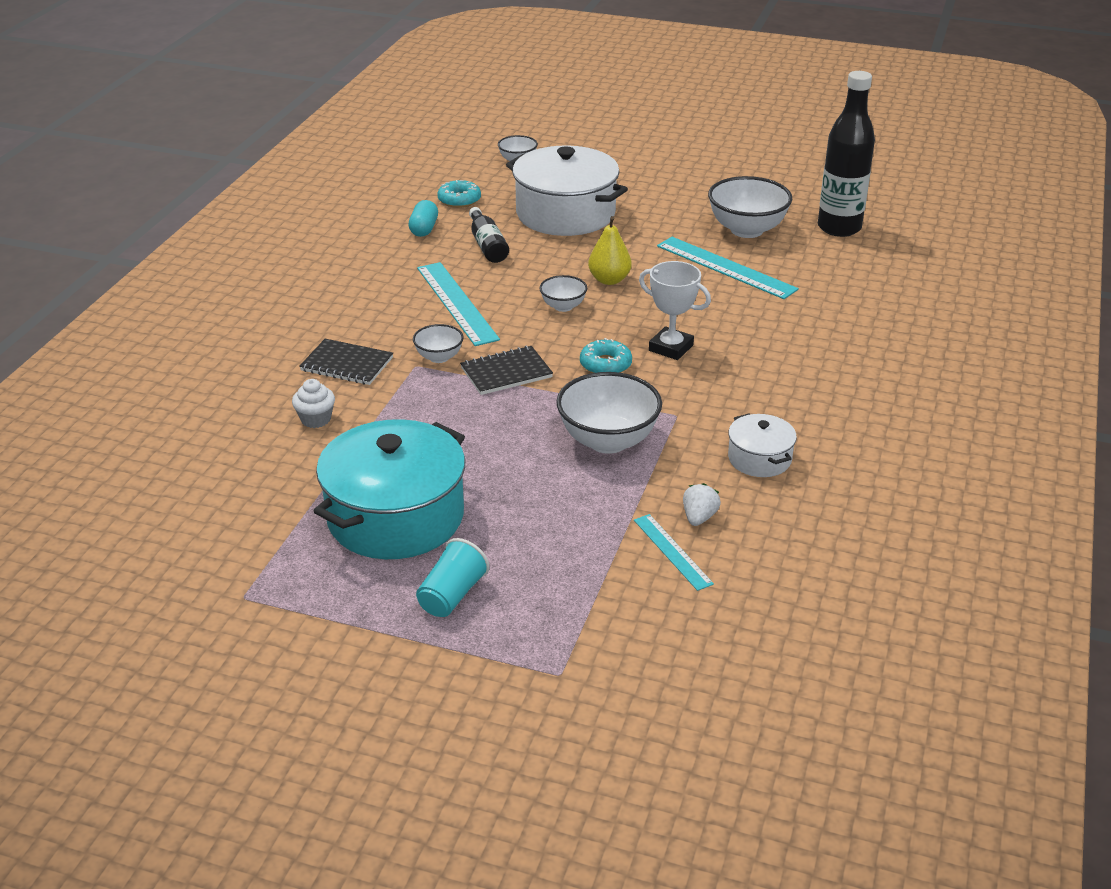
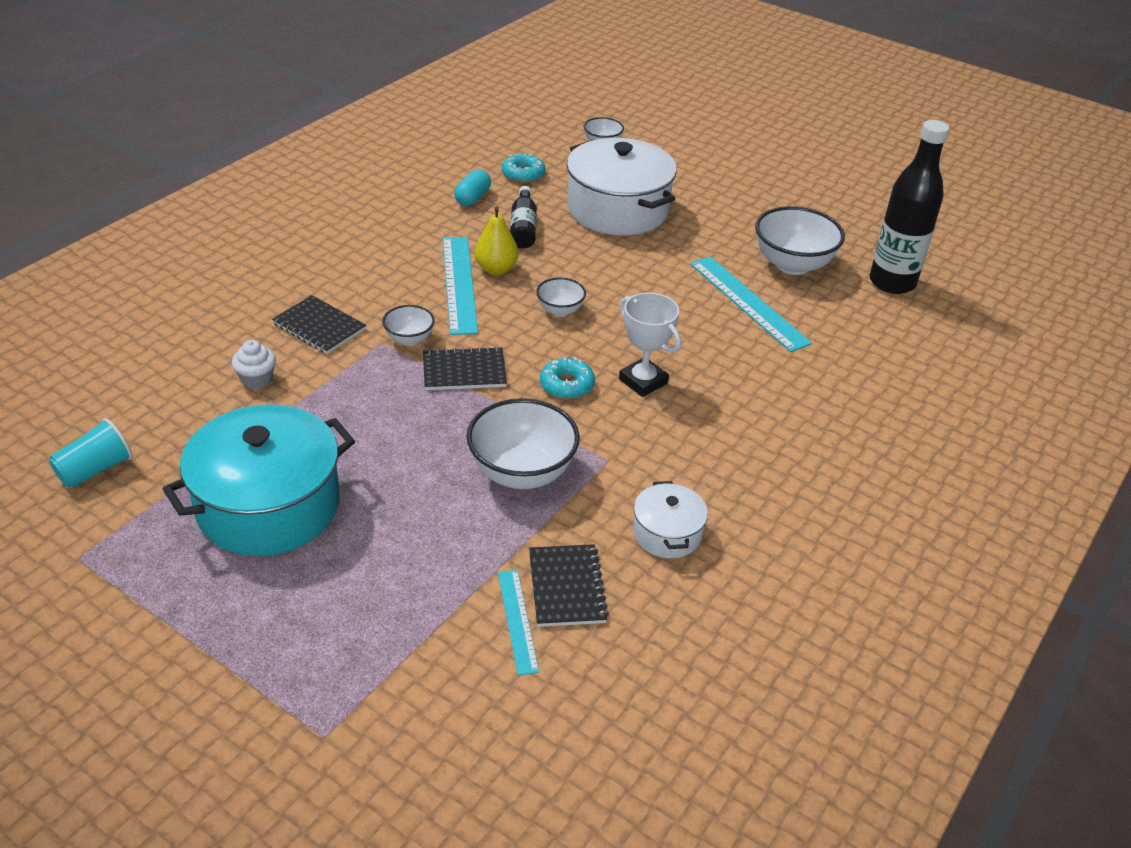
camera: 15 degrees right, 5 degrees up
(452, 595) = (271, 610): turquoise cup -> turquoise cup (95, 470)
(609, 280) = (622, 291): yellow pear -> yellow pear (496, 269)
(699, 517) = (566, 587): white strawberry -> black notebook

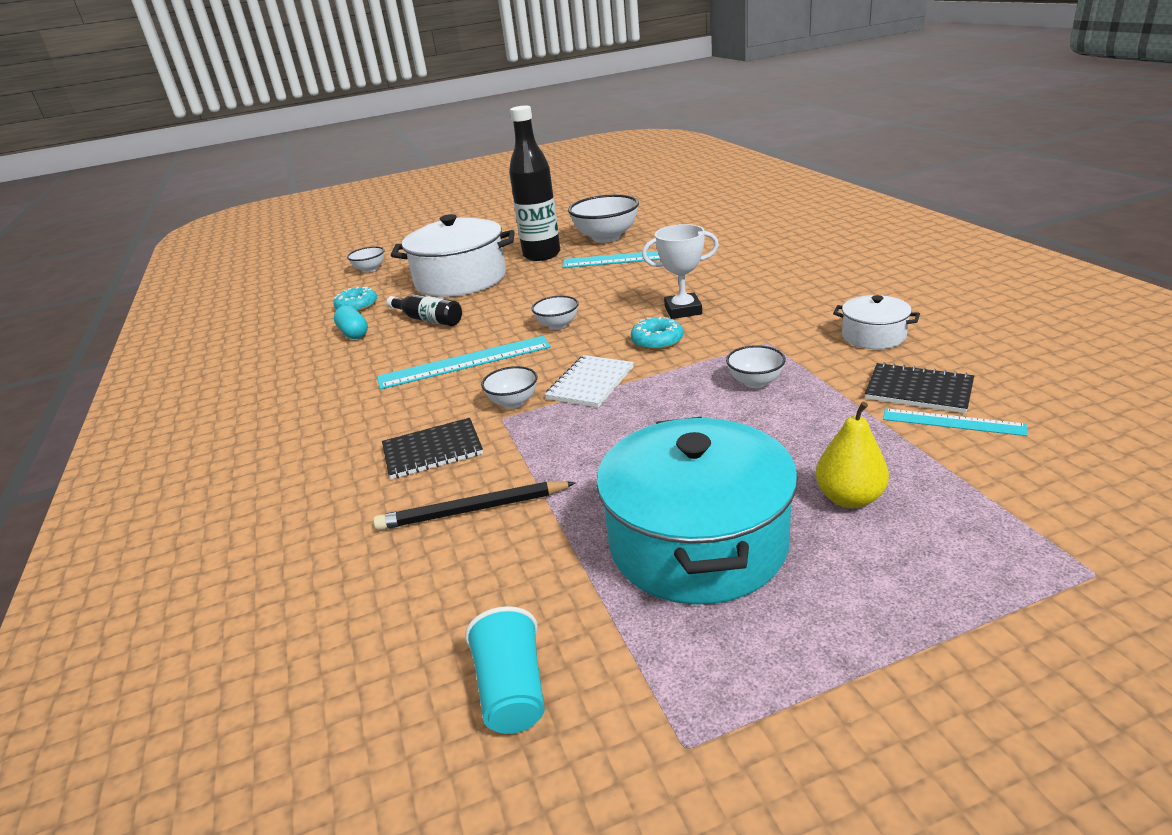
camera: 50 degrees left, 10 degrees down
(257, 379) = (472, 510): white cupcake -> black pencil
(459, 284) = (465, 362): turquoise ruler -> turquoise ruler turned 45 degrees counterclockwise
(464, 371) = (590, 383): black notebook -> white notebook
(496, 269) = (467, 341): yellow pear -> yellow pear (849, 498)
(522, 473) = (755, 382): white bowl -> white bowl, size x0.53
(892, 282) = (661, 215): black bottle -> black bottle (541, 255)

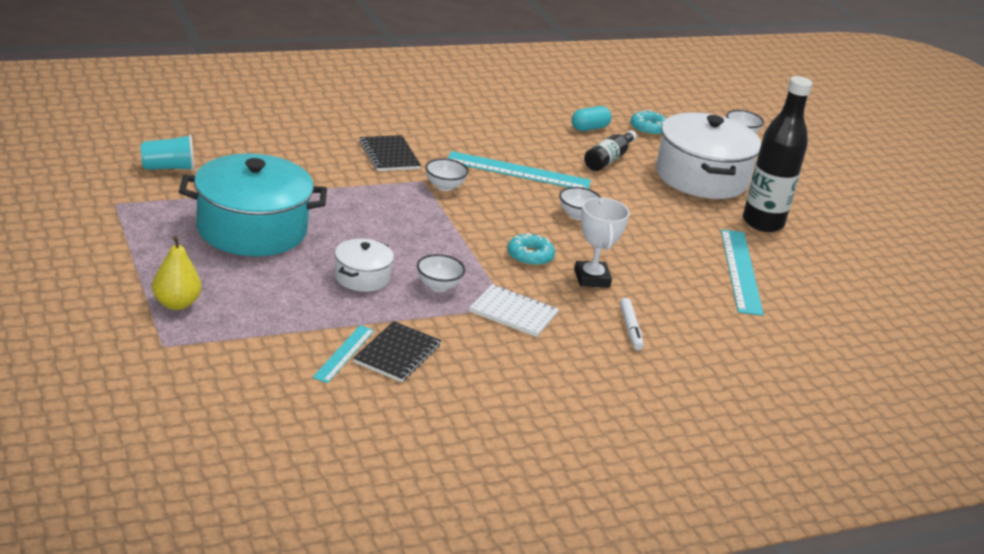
camera: 80 degrees right, 0 degrees up
(465, 362) = (518, 171): turquoise ruler -> turquoise ruler turned 60 degrees counterclockwise
(472, 510) = (316, 165): black pencil -> none
(590, 383) = (463, 218): white notebook -> white notebook (513, 313)
(606, 237) = (812, 265): white bowl -> none
(762, 290) = (630, 329): none -> white marker
(849, 498) = (271, 287): yellow pear -> yellow pear (176, 304)
(873, 336) = (503, 361): white pot -> white pot (362, 277)

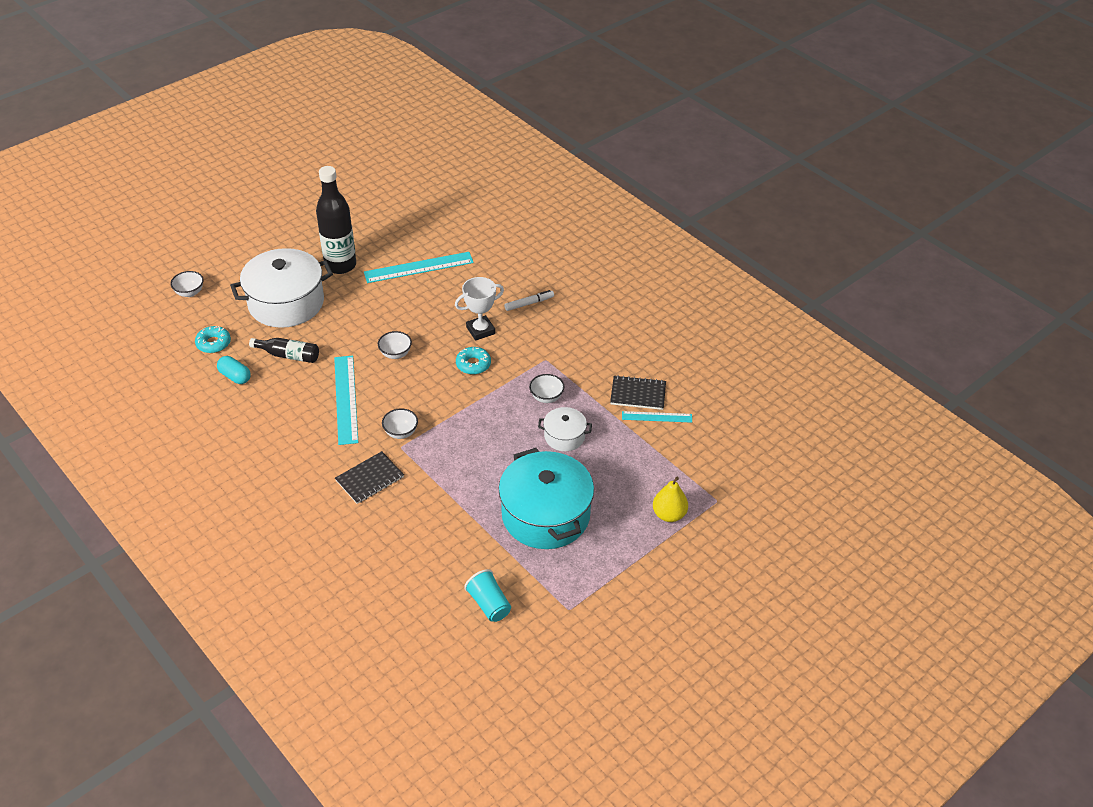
camera: 105 degrees left, 15 degrees up
(513, 313) = (551, 356): white notebook -> none

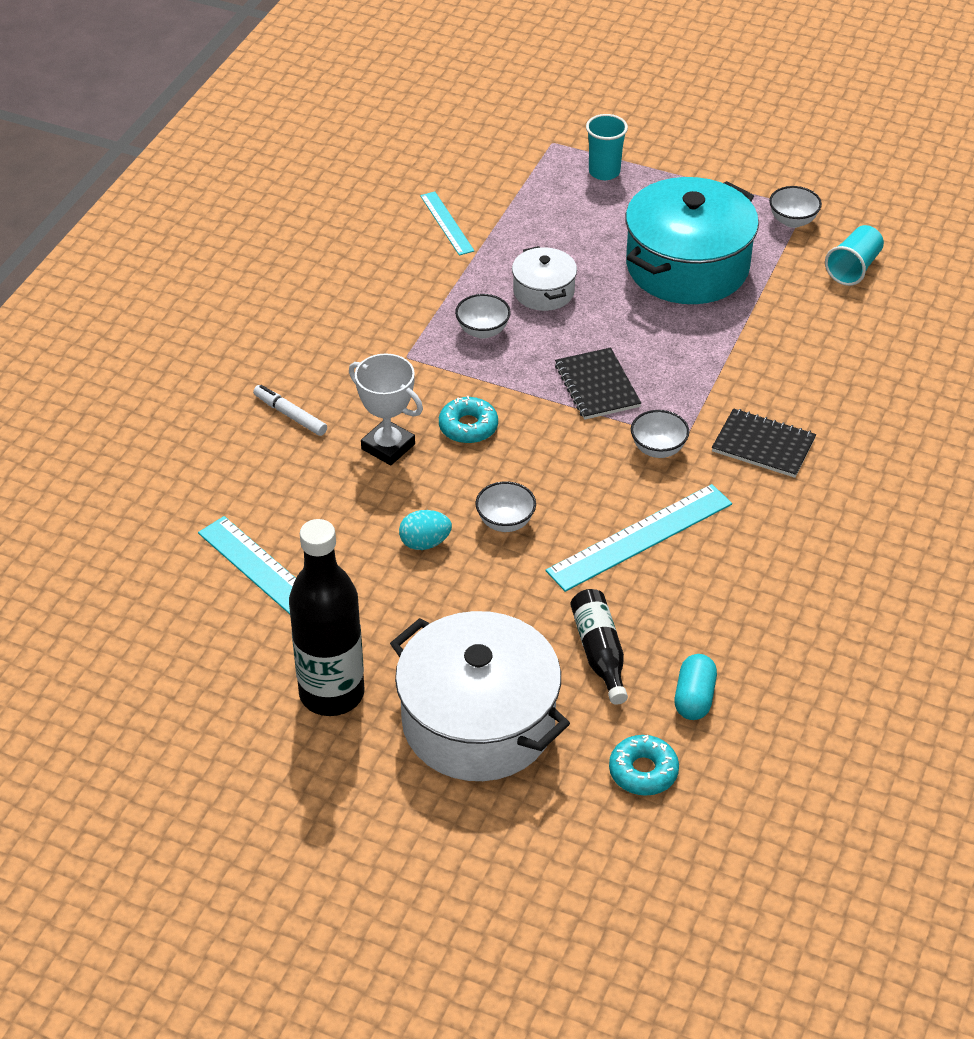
camera: 115 degrees left, 0 degrees up
(189, 292) = (543, 887): white bowl -> white bowl (792, 221)
(404, 321) = (425, 543): none -> turquoise egg
(638, 394) = (415, 250): black notebook -> black notebook (597, 386)
(669, 514) = (604, 172): yellow pear -> turquoise cup

